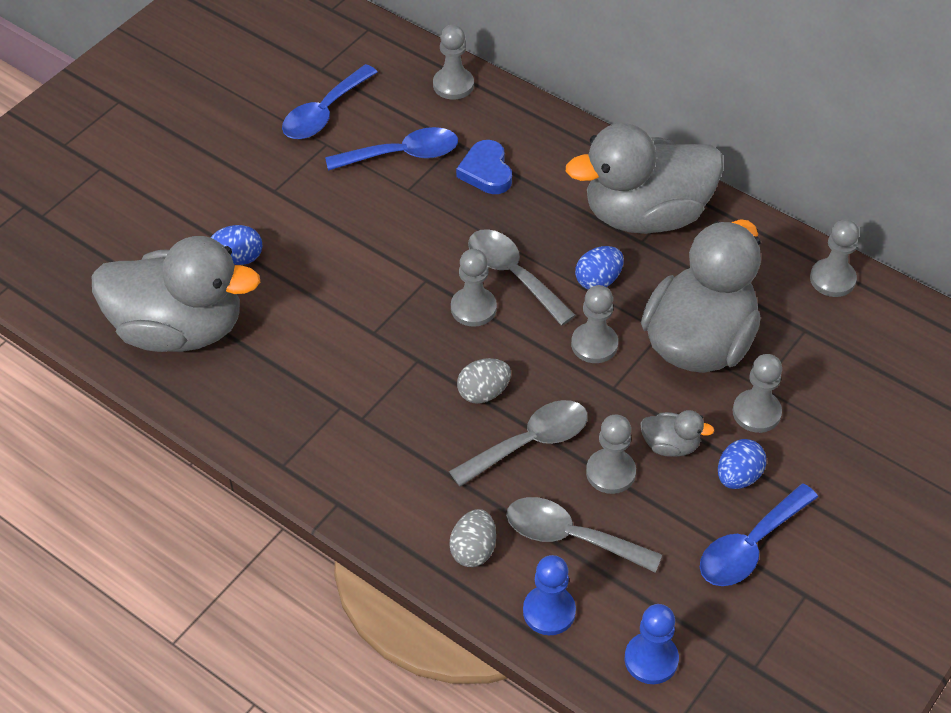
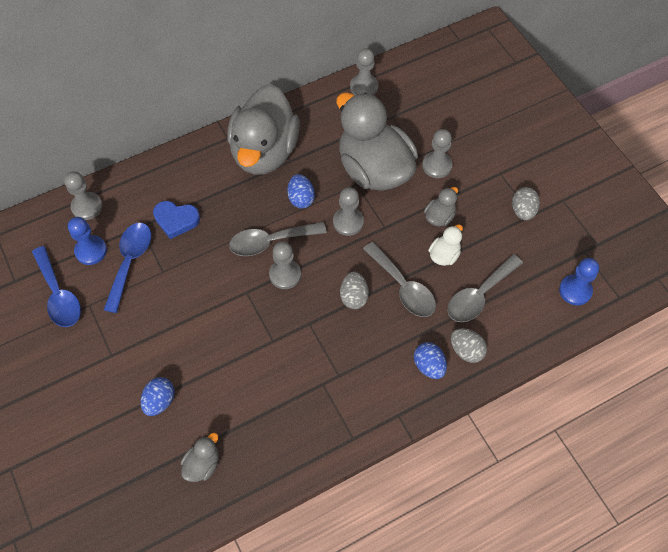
camera: 65 degrees left, 10 degrees up
(179, 329) = (202, 464): grey duck -> grey duck, size x0.40
(530, 442) = (403, 287): grey spoon -> grey spoon turned 150 degrees clockwise
(549, 611) = (524, 328): blue pawn -> blue pawn (91, 251)
(610, 472) = (444, 255): grey pawn -> white duck
(738, 476) = (475, 194): blue egg -> blue egg (429, 366)
(749, 547) = (523, 211): blue spoon -> grey egg

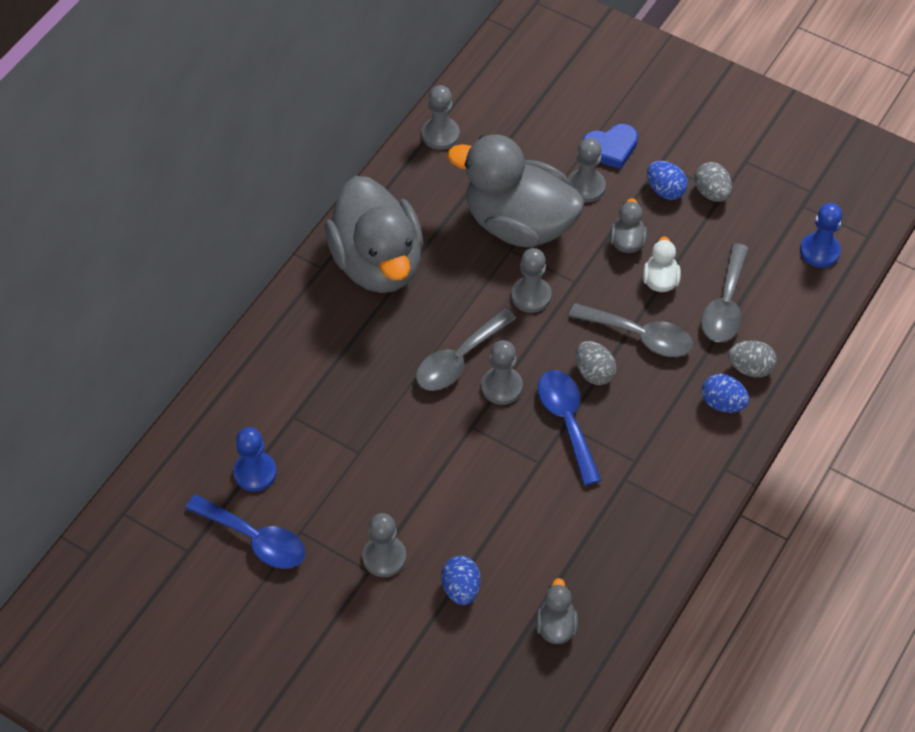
camera: 30 degrees left, 5 degrees down
(87, 207) = (210, 426): grey pawn -> grey pawn (384, 557)
(130, 262) = (312, 461): blue spoon -> blue spoon (567, 421)
(176, 220) = (331, 389): blue heart -> blue heart (610, 148)
(301, 198) = (459, 295): blue egg -> blue egg (665, 190)

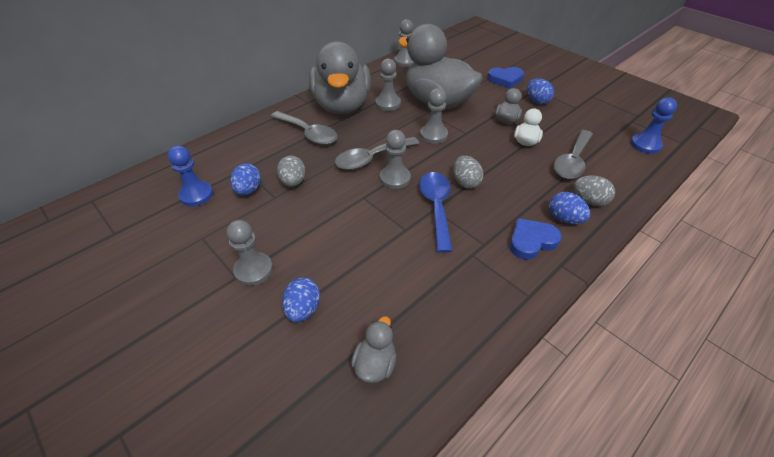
camera: 15 degrees right, 10 degrees down
(255, 539) = (166, 236): blue spoon -> none
(319, 450) = (248, 190): none -> blue egg
(586, 187) = (485, 92): grey pawn -> grey pawn (388, 103)
(640, 336) = (505, 168): grey spoon -> grey spoon (308, 133)
(688, 445) = (531, 241): none -> blue heart
(711, 193) = (568, 106): grey egg -> grey egg (293, 182)

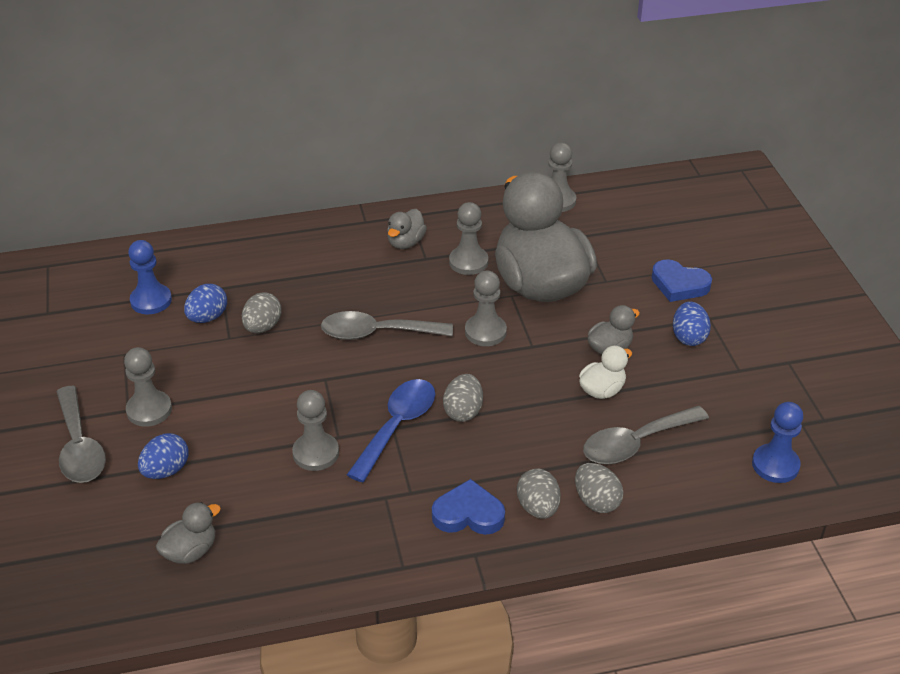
camera: 30 degrees right, 5 degrees down
(308, 133) = (330, 269): grey spoon -> grey spoon (79, 447)
(342, 105) = (405, 242): grey duck -> grey duck, size x0.40
(395, 178) = (382, 370): grey pawn -> grey pawn (316, 453)
(564, 219) = (538, 507): blue egg -> grey egg

